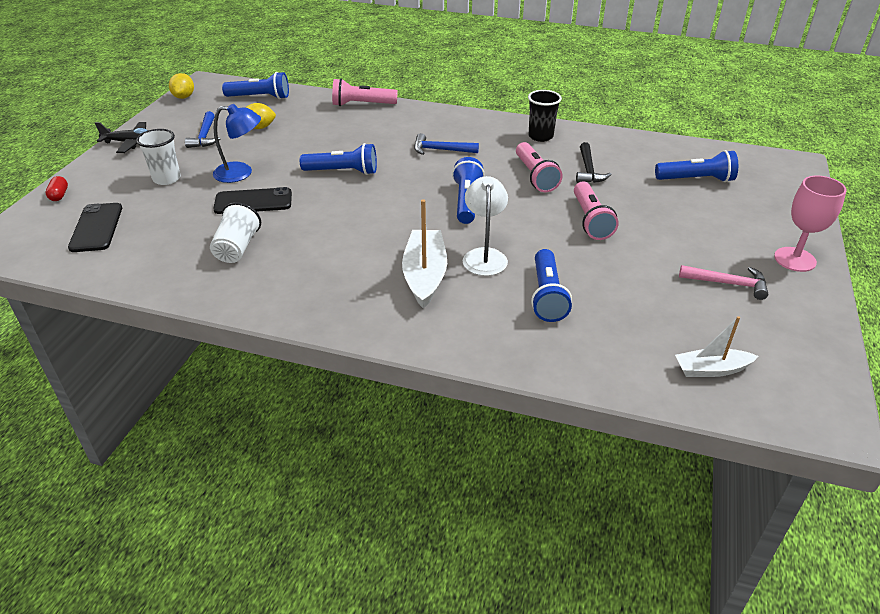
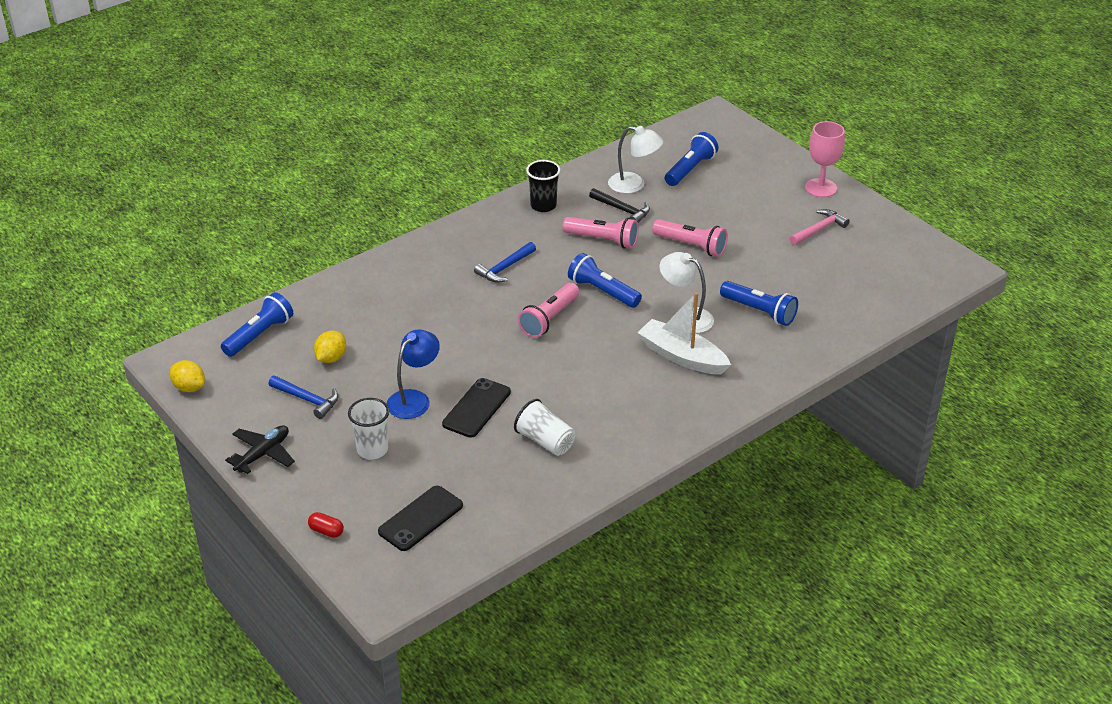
camera: 55 degrees left, 0 degrees up
(96, 228) = (421, 519): black phone -> black phone turned 75 degrees counterclockwise
(343, 172) = (480, 338): blue flashlight -> none
(362, 104) = (360, 276): pink flashlight -> pink flashlight (549, 319)
(630, 163) = (634, 185): none -> white lamp
(711, 370) = (888, 284): white boat -> none

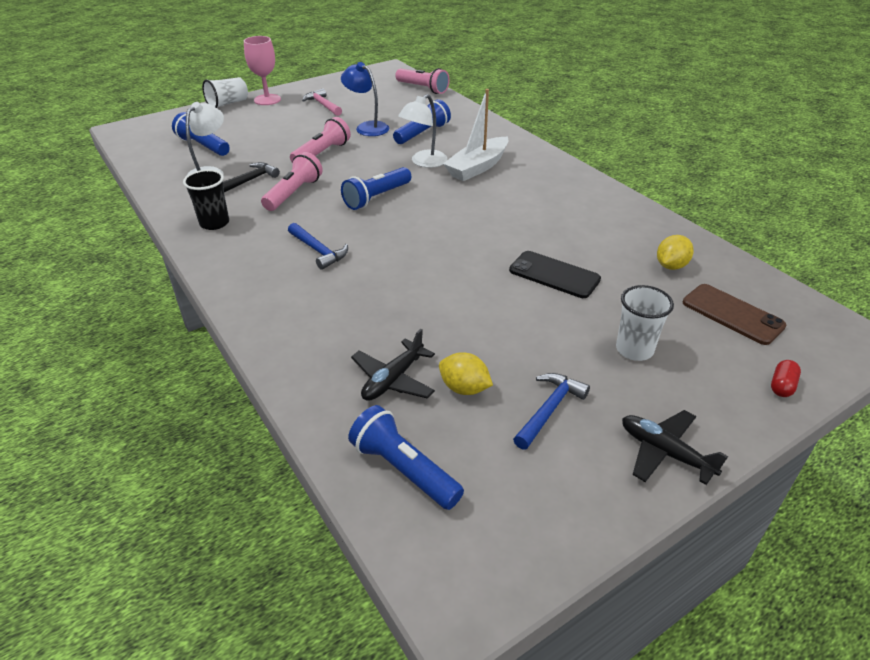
camera: 85 degrees left, 0 degrees up
(189, 387) = (528, 558): yellow lemon -> yellow lemon (671, 266)
(341, 324) = (393, 379): none -> black plane
(414, 399) = (542, 317): blue lamp -> blue lamp (367, 127)
(421, 519) = (732, 314): black phone -> brown phone
(545, 441) = (598, 237): white cup -> white cup (228, 104)
(549, 319) = (413, 227): pink flashlight -> pink flashlight (423, 88)

